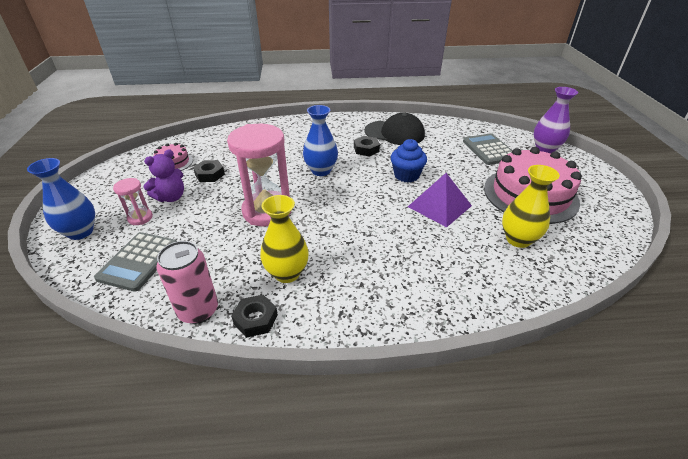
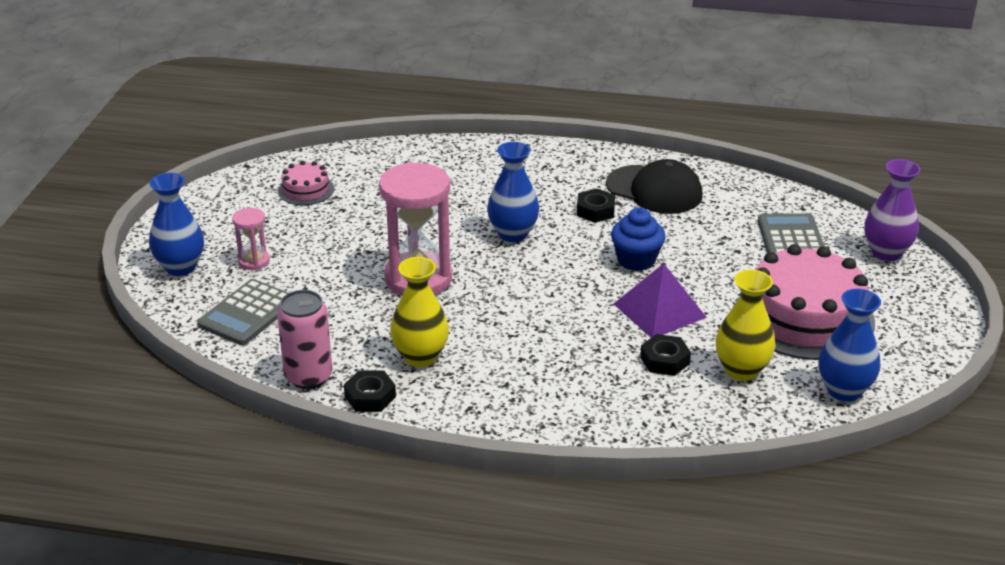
camera: 15 degrees right, 5 degrees down
(171, 197) = (296, 240): purple teddy bear -> none
(210, 174) = (353, 215): black nut -> black nut (664, 360)
(592, 242) = (844, 390): none -> blue vase

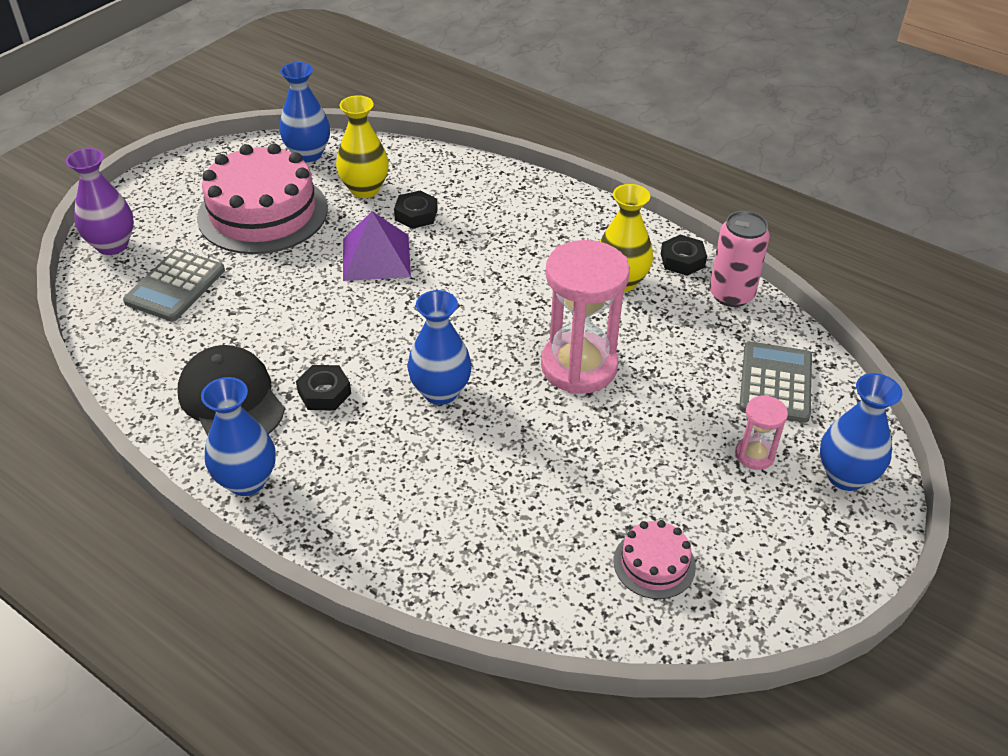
camera: 155 degrees left, 10 degrees up
(248, 313) = (775, 383): grey calculator -> grey calculator turned 45 degrees counterclockwise
(593, 158) = (247, 481): none -> blue vase
(636, 260) = (344, 315): blue cupcake -> none

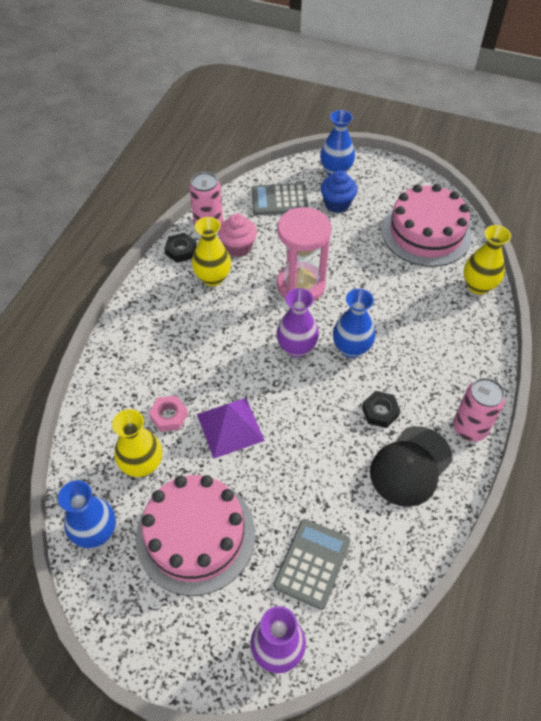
camera: 105 degrees left, 10 degrees up
(175, 286) = (312, 563): grey calculator -> grey calculator turned 75 degrees counterclockwise
(247, 481) = (470, 428): blue vase -> pink can
(416, 215) = (169, 416): black nut -> pink nut
(466, 337) = (296, 348): none -> purple vase
(501, 597) = (478, 286): none -> yellow vase
(654, 563) = (426, 233): pink cake -> pink cake, size x2.15
(676, 316) = (238, 247): none -> pink cupcake
(754, 455) = (337, 204): pink hourglass -> blue cupcake

